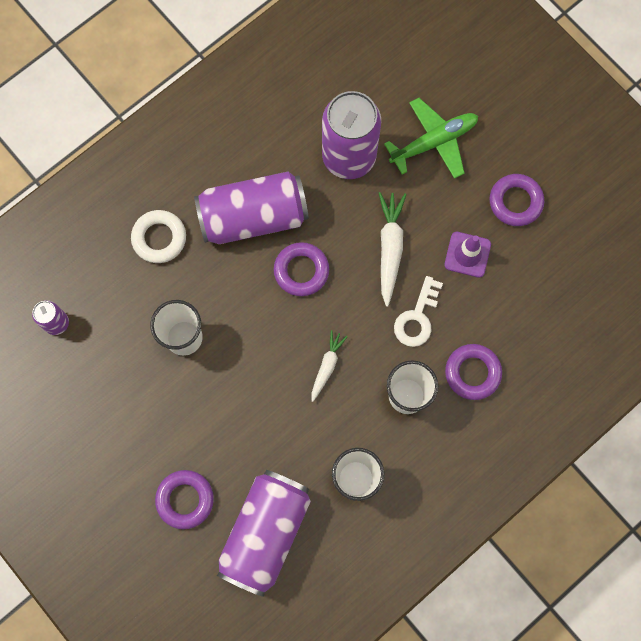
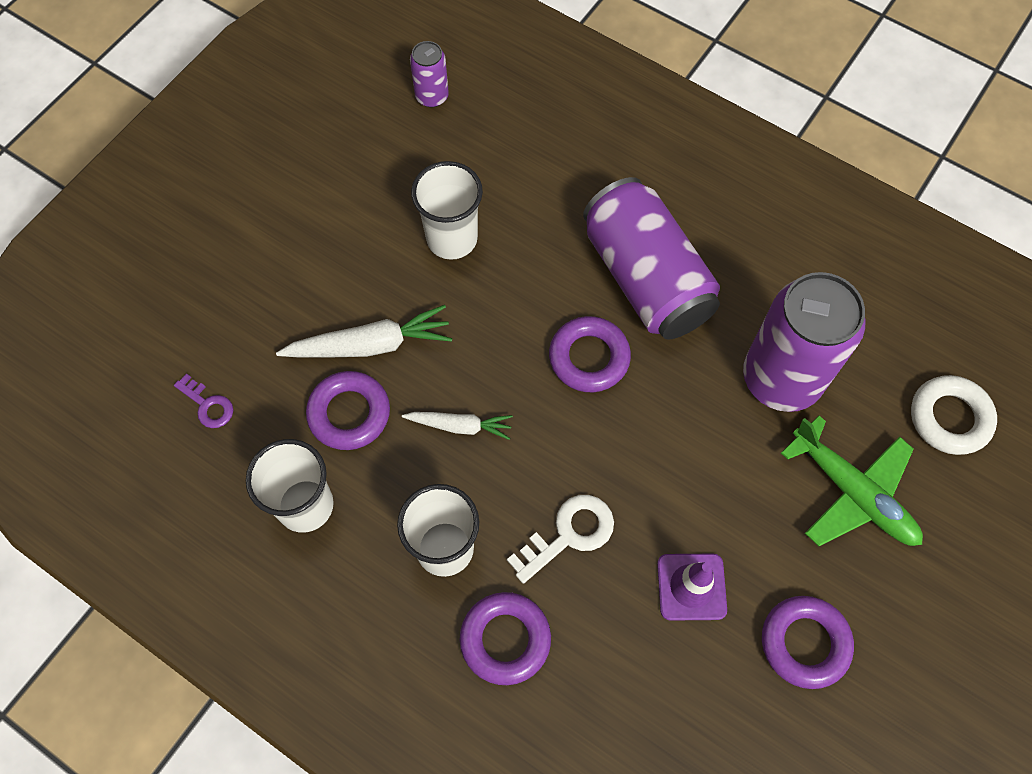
camera: 75 degrees right, 10 degrees down
(159, 238) = (577, 176): white ring -> white ring (949, 418)
(185, 499) = (235, 296): purple ring -> purple ring (349, 413)
(265, 532) = (207, 405): purple can -> purple key
(389, 248) = (662, 469): white carrot -> white carrot (370, 345)
(417, 317) = (568, 534): white key -> white key turned 135 degrees clockwise

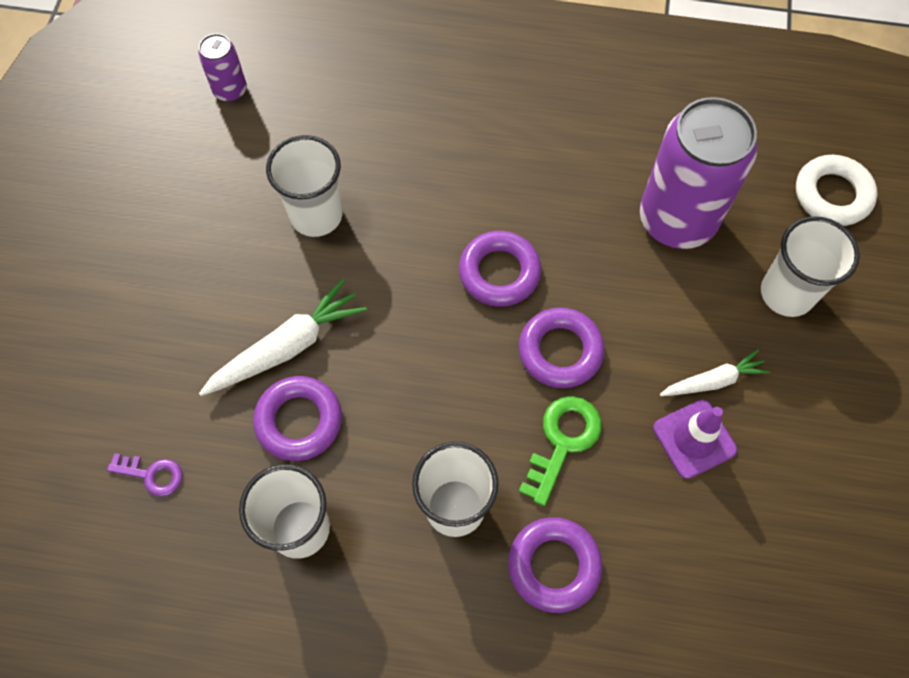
camera: 25 degrees left, 0 degrees up
(460, 426) = (412, 386): white carrot -> white carrot (713, 381)
(568, 534) = (562, 442): white key -> green key
(646, 278) = (514, 179): purple can -> none
(804, 643) = (814, 443): purple ring -> purple ring (560, 351)
(852, 492) = (786, 293): green plane -> white cup

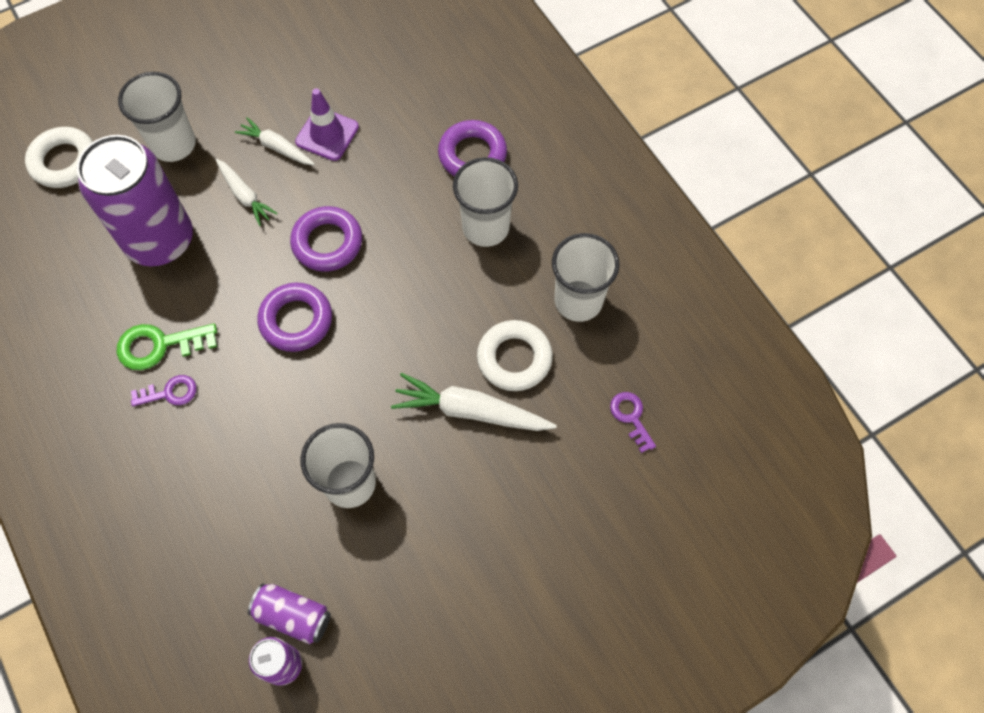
camera: 130 degrees left, 0 degrees up
(256, 116) = (293, 616): none -> purple can
(299, 421) = (514, 358): purple ring -> white ring
(513, 143) = (169, 393): none -> purple key
(562, 442) = (391, 200): green key -> green key (160, 345)
(673, 316) = (245, 196): none -> white carrot

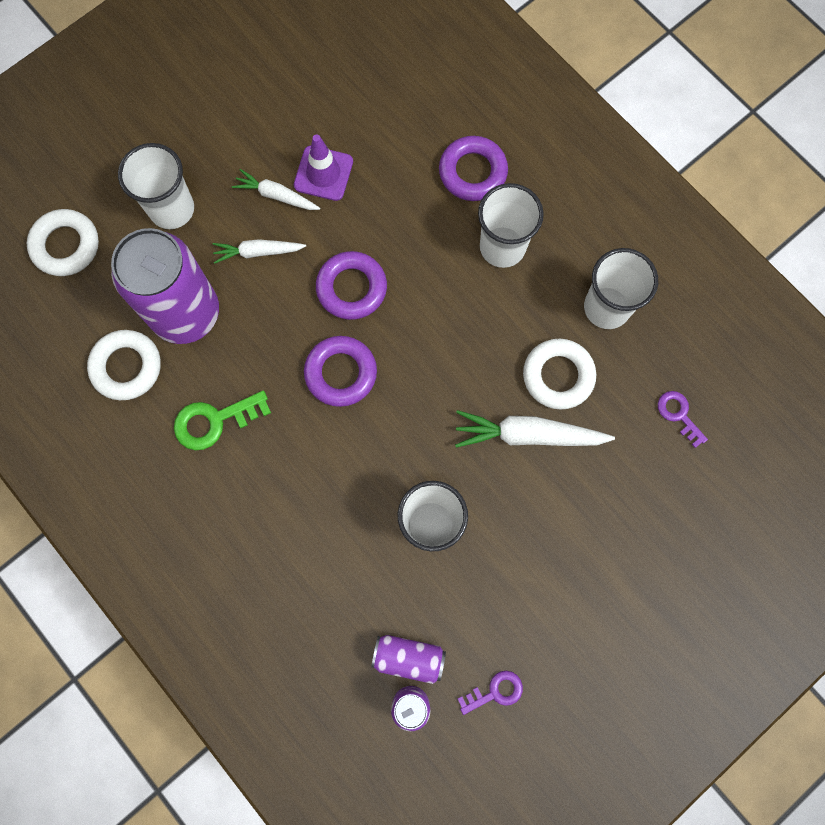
camera: 10 degrees left, 10 degrees up
(88, 281) = (126, 367): none -> white ring
(169, 393) = (237, 466): purple key -> purple key (495, 692)
(245, 196) = (258, 252): white carrot -> white carrot turned 135 degrees clockwise

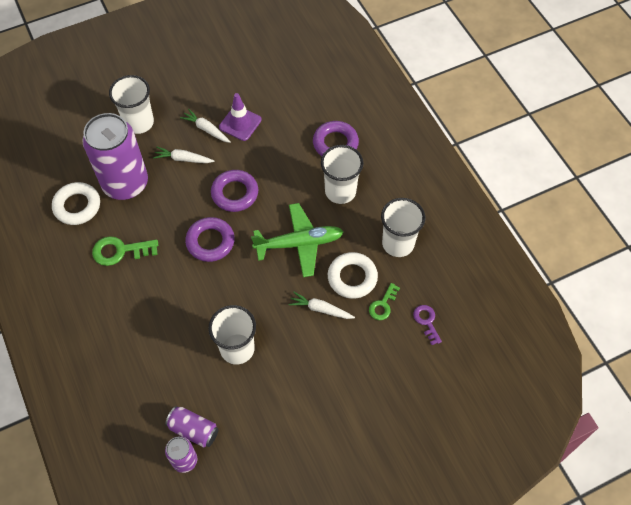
camera: 15 degrees right, 15 degrees down
(66, 246) = (67, 128): white ring -> none
(468, 343) = (299, 243): none -> green plane
(495, 692) = (244, 468): purple key -> none
(528, 435) = (320, 309): white carrot -> white carrot, size x0.62
(612, 405) = (383, 305): none -> green key

